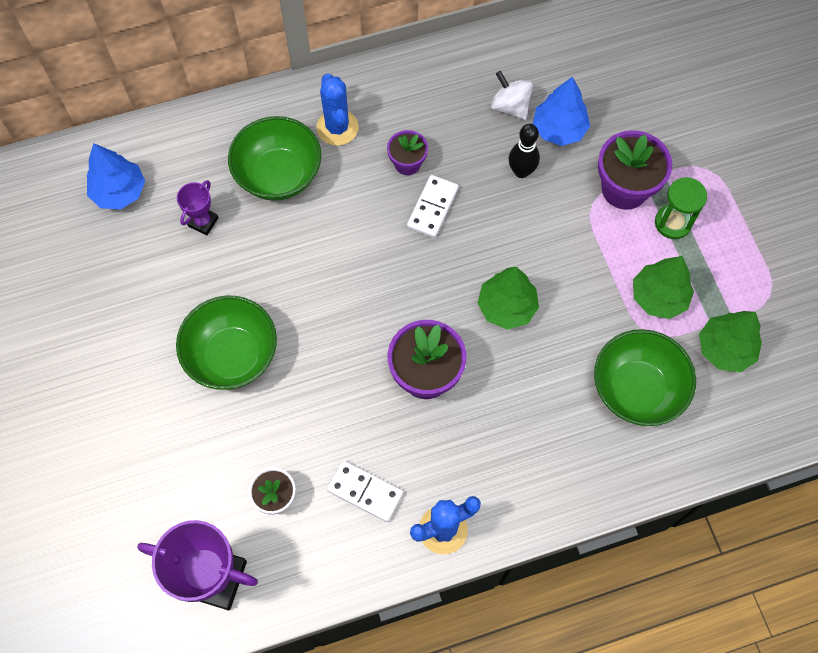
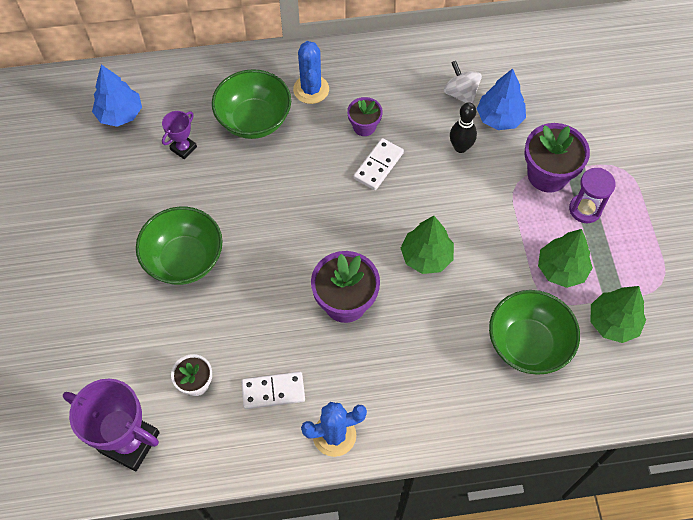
camera: 10 degrees right, 5 degrees down
(365, 491) = (273, 391): white domino -> white domino turned 45 degrees counterclockwise
(672, 223) = (585, 209): green hourglass -> purple hourglass

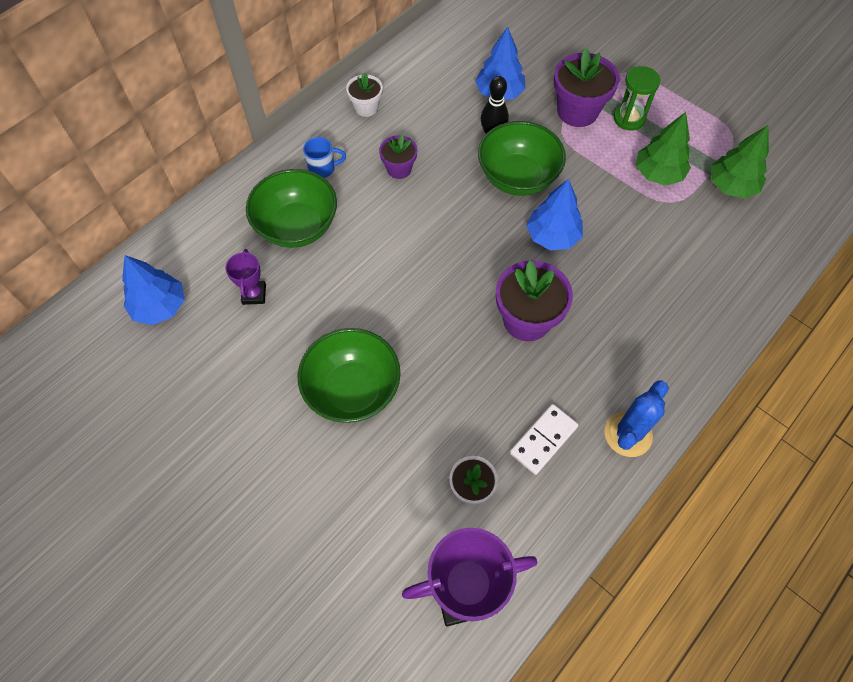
camera: 40 degrees left, 0 degrees up
(311, 89) = (323, 168): blue cactus -> blue mug
(378, 165) = (442, 192): white domino -> none
(386, 63) = (366, 107): none -> white flower pot
(426, 257) = (552, 236): green tree -> blue tree
(461, 93) = (451, 93): white spinning top -> none
(527, 344) = (692, 246): green bowl -> green bowl (517, 177)
(585, 209) = (629, 118): purple hourglass -> green hourglass

